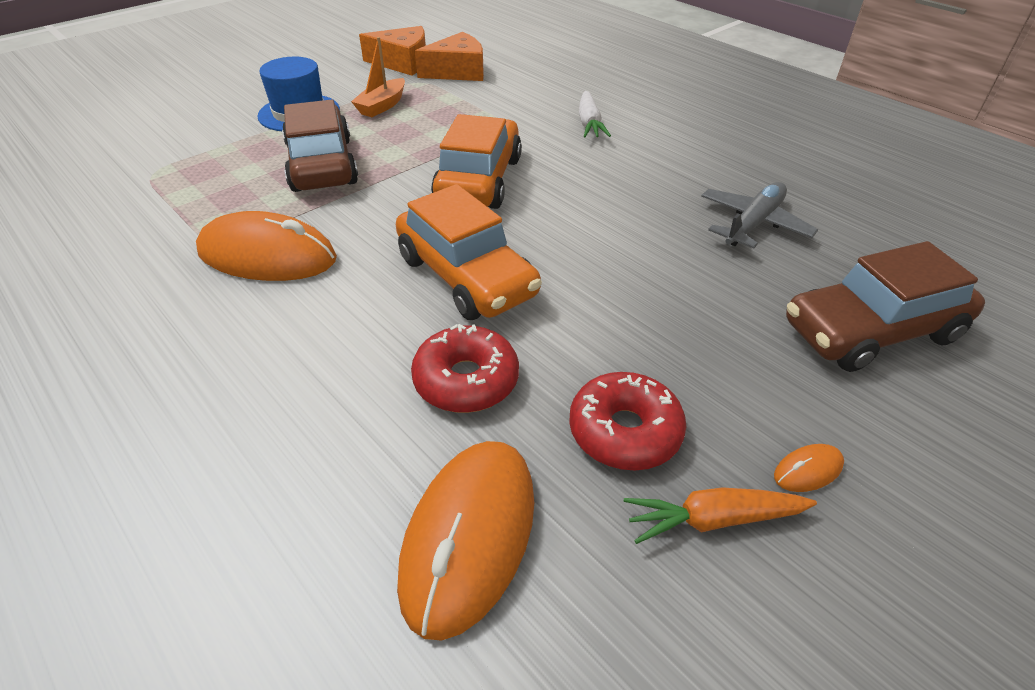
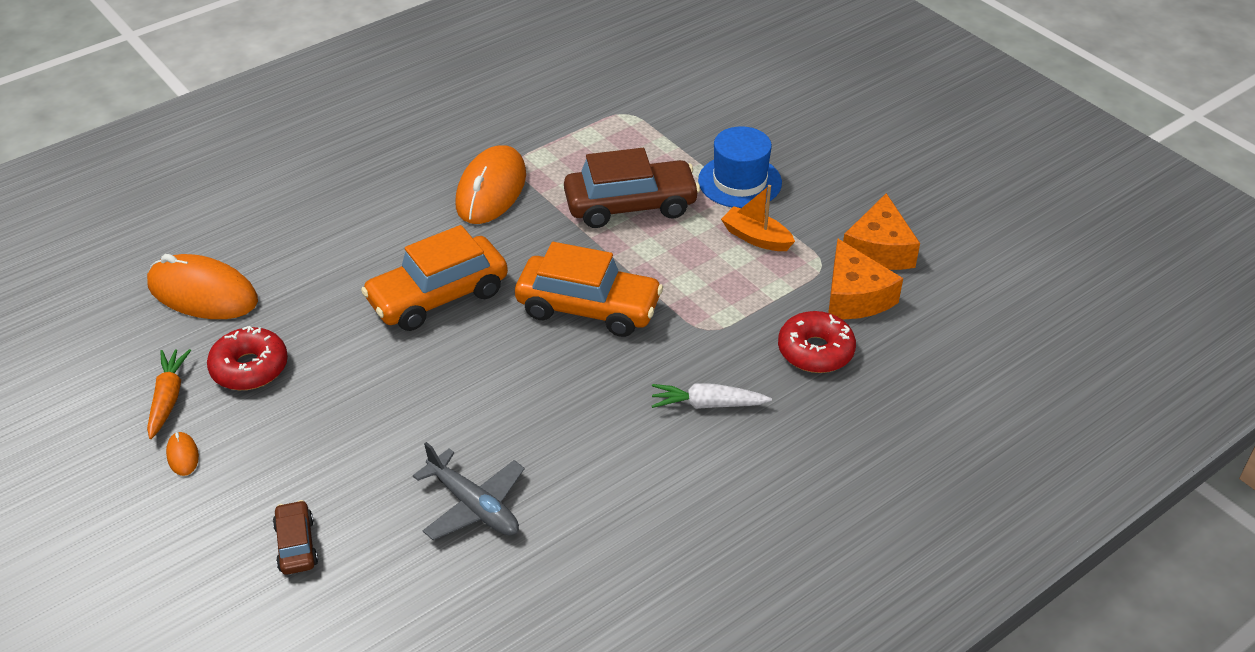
camera: 95 degrees right, 0 degrees up
(466, 380) = (323, 294): red donut -> red donut (815, 351)
(871, 331) = (296, 545): brown car -> brown car, size x0.50

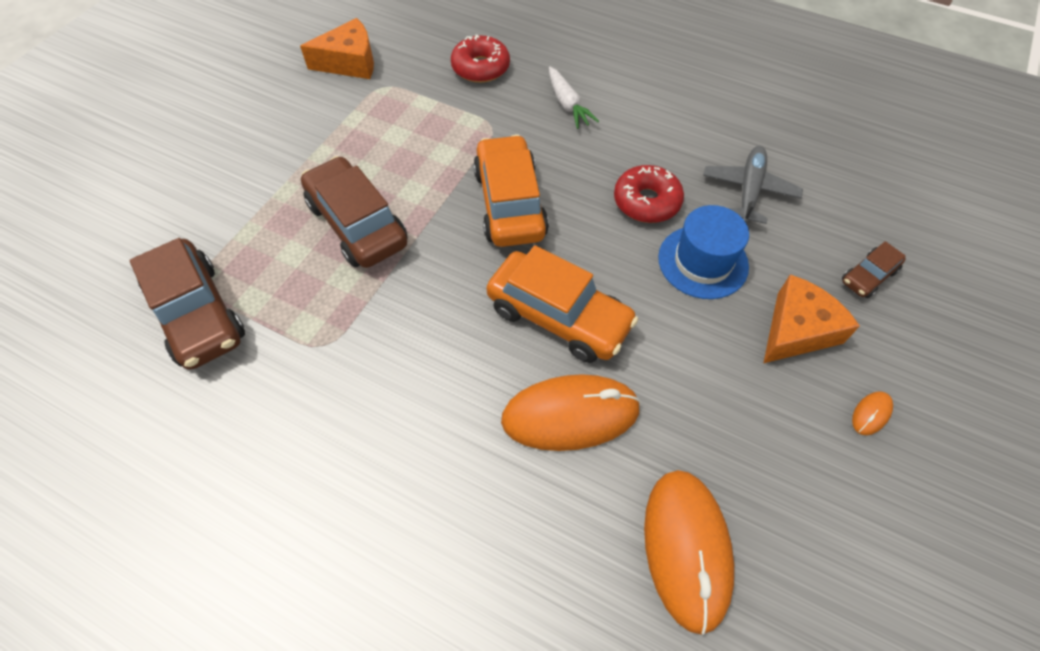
camera: 115 degrees left, 15 degrees up
(168, 398) = (830, 475): orange carrot -> none
(250, 368) = (745, 425): red donut -> red donut (646, 202)
(491, 190) = (379, 347): orange mouse -> orange mouse (570, 415)
(594, 109) = (197, 314): none -> brown car
(739, 181) = (291, 161): blue hat -> blue hat (703, 262)
(756, 238) = (366, 130): orange boat -> none
(855, 296) = (411, 62): orange cheese -> orange cheese (797, 330)

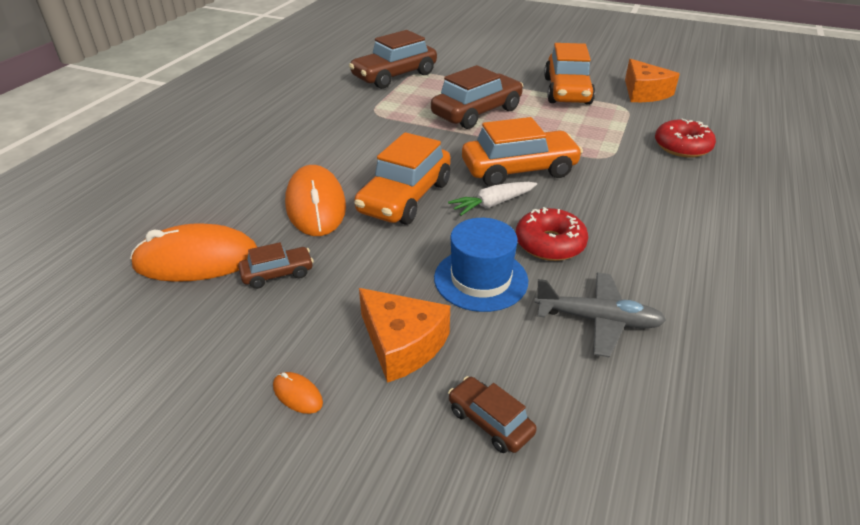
camera: 85 degrees right, 20 degrees down
(323, 126) = (567, 91): none -> orange car
(567, 104) = (664, 194): white carrot -> white carrot (493, 204)
(707, 448) = (277, 274): none -> brown car

